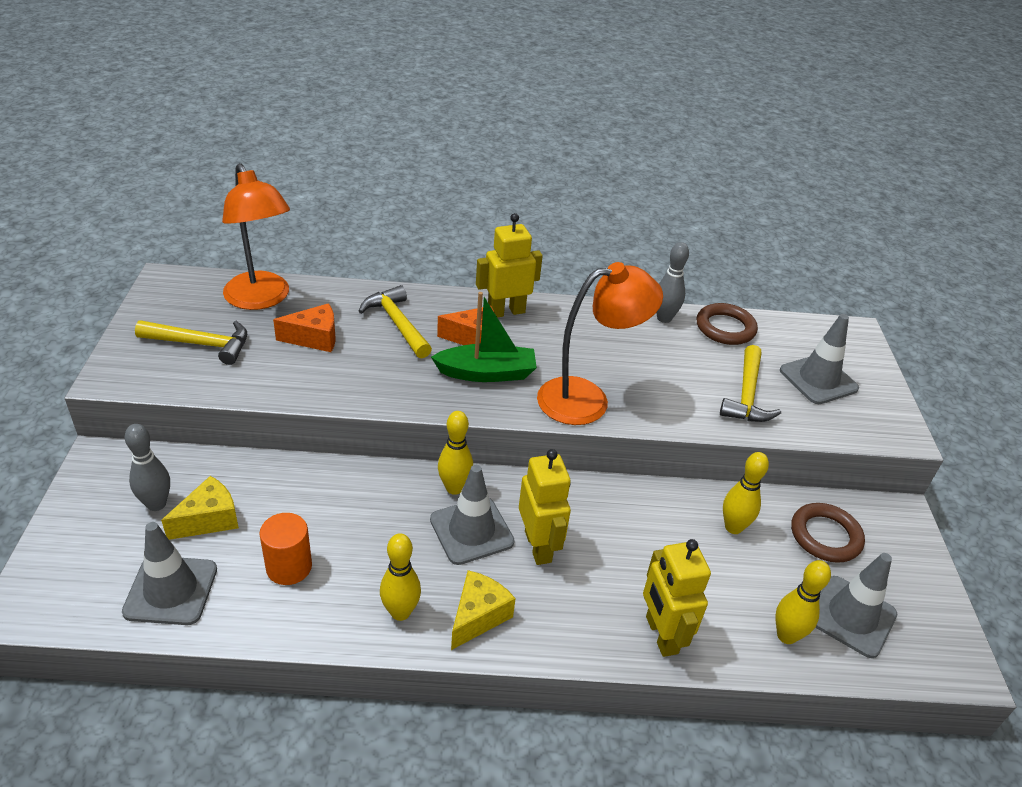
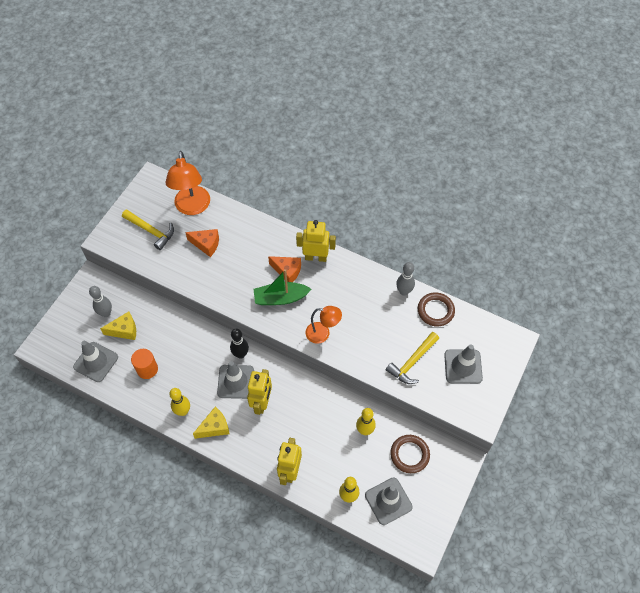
camera: 30 degrees right, 20 degrees up
(397, 323) = (253, 247): yellow hammer -> none
(454, 488) = (240, 354): yellow bowling pin -> black bowling pin
(487, 373) = (280, 298): green boat -> green boat turned 150 degrees clockwise
(587, 399) = (323, 333): orange lamp -> orange lamp, size x0.61

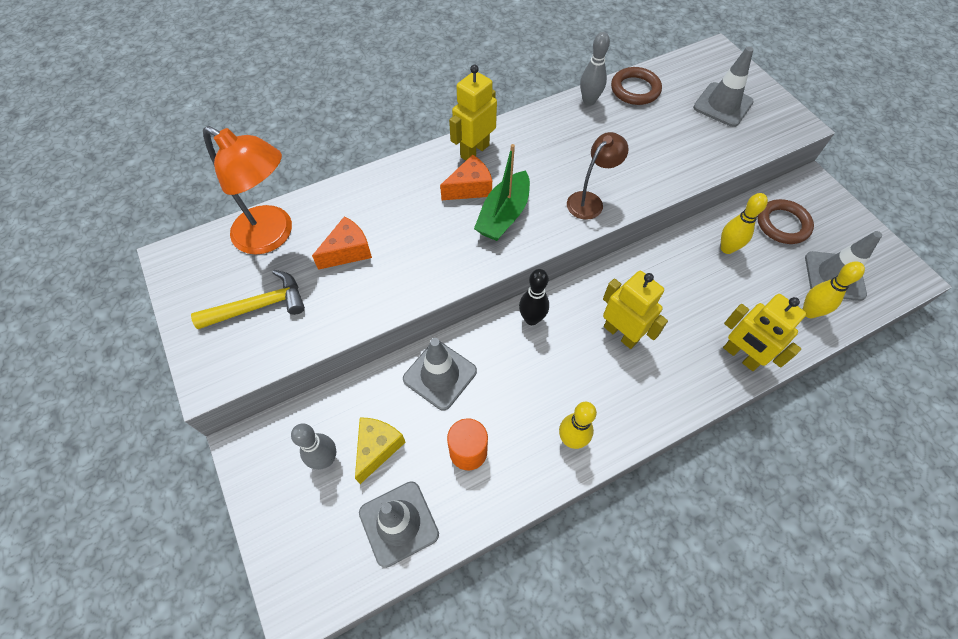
camera: 55 degrees left, 0 degrees up
(214, 427) = (623, 411): yellow cheese -> none
(235, 382) = (569, 347): grey traffic cone -> grey traffic cone (440, 375)
(323, 333) = (590, 201): orange lamp -> brown lamp
(412, 362) = (688, 141): yellow hammer -> none

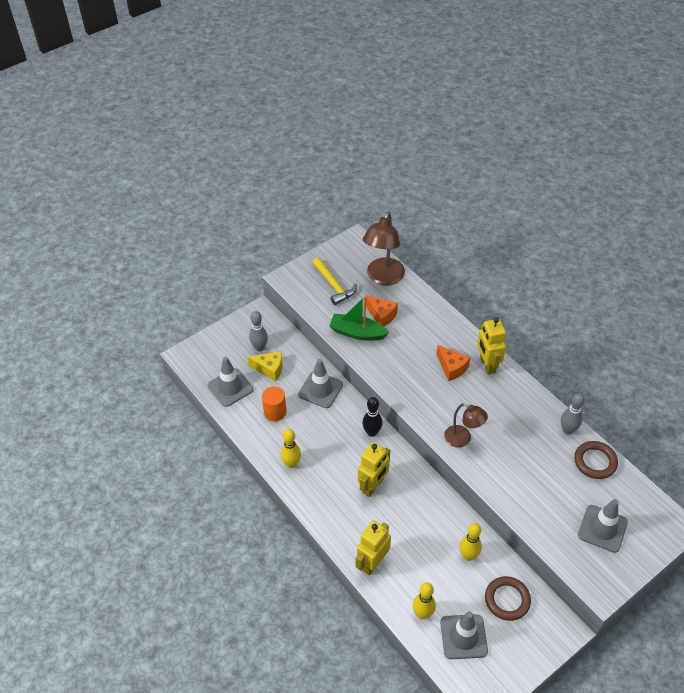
camera: 80 degrees right, 10 degrees down
(272, 235) = (383, 278): orange lamp -> brown lamp
(474, 151) = (487, 365): yellow robot -> yellow robot turned 135 degrees counterclockwise
(503, 215) = (434, 390): green boat -> green boat (357, 333)

